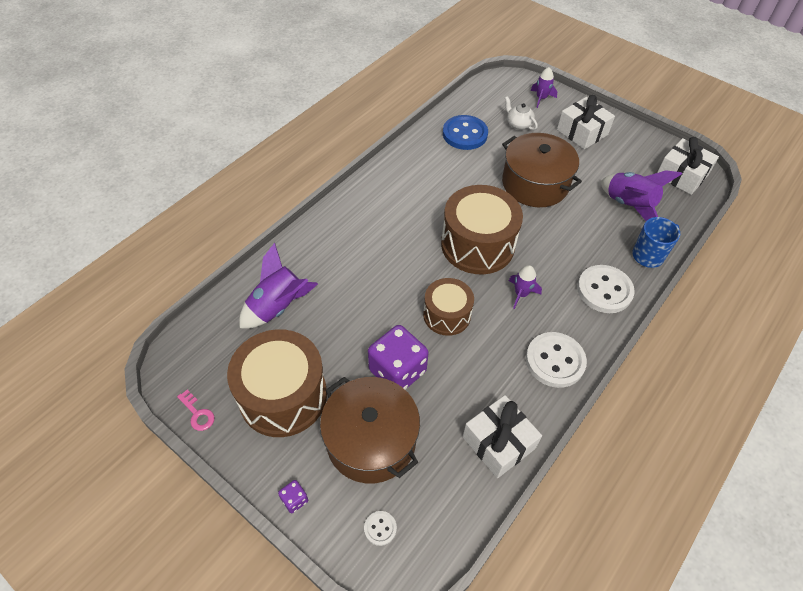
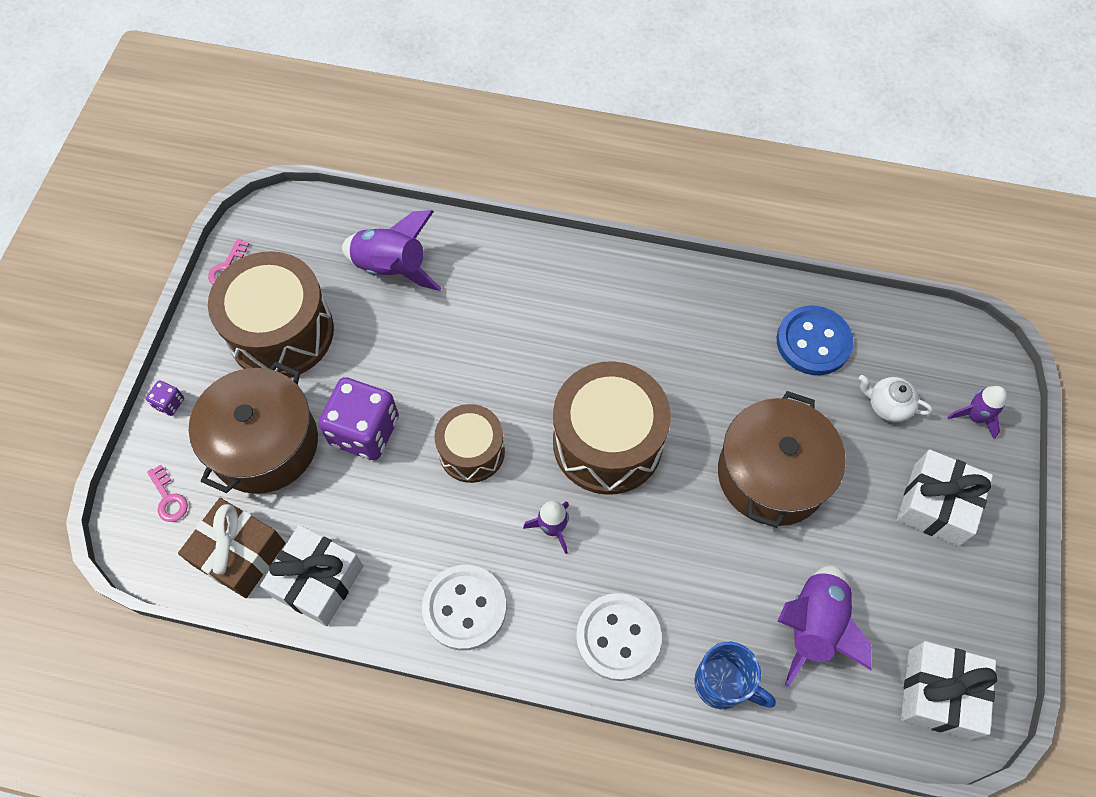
camera: 65 degrees right, 10 degrees up
(380, 528) = (168, 498): white button -> pink key
(453, 490) = (239, 554): none -> brown gift
(518, 124) = (887, 405): white teapot -> white teapot turned 90 degrees counterclockwise

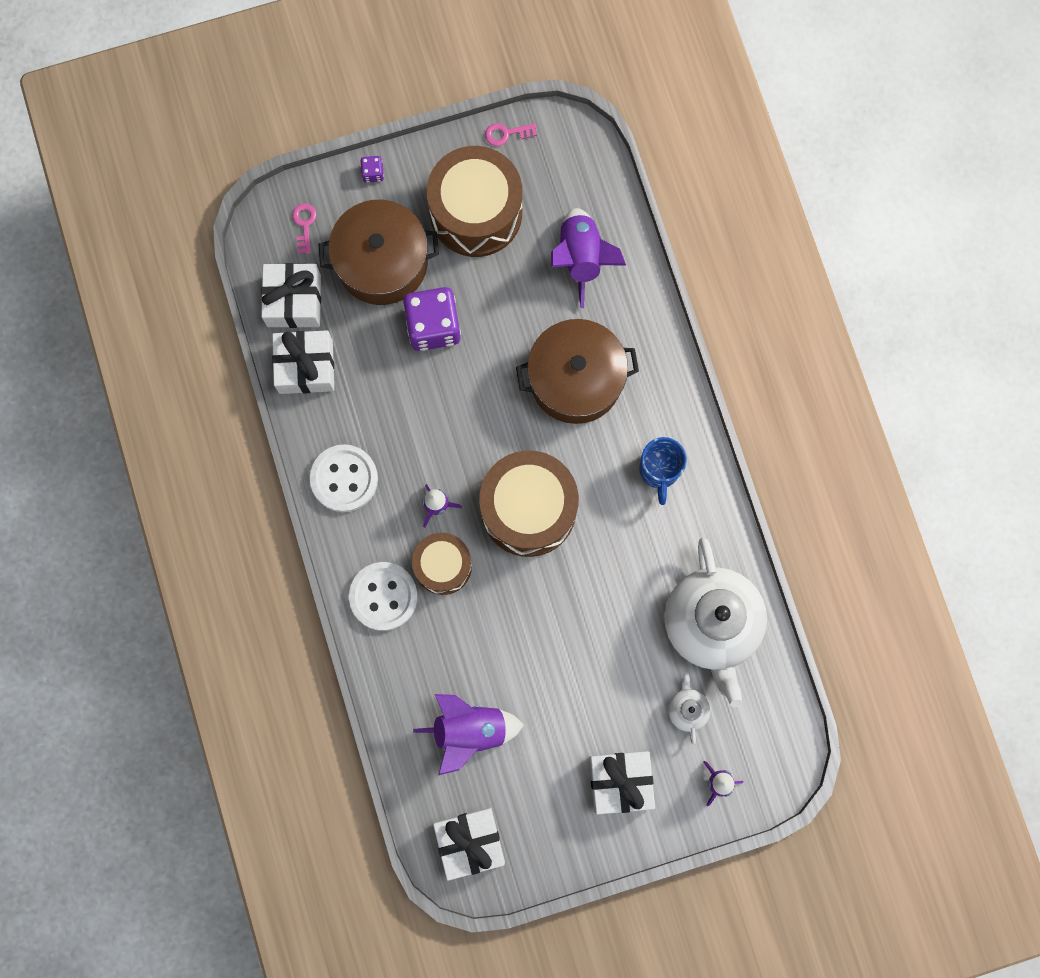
camera: 60 degrees right, 15 degrees up
(168, 498) = (304, 224): pink key -> pink key turned 150 degrees clockwise
(239, 554) = (294, 301): brown gift -> white gift
(471, 451) = (462, 413): brown drum -> brown drum (443, 566)
(722, 684) = (391, 686): blue mug -> blue mug (659, 471)
(771, 474) = (573, 645): brown pot -> brown pot (575, 379)
(813, 342) = (712, 624): blue button -> white teapot

